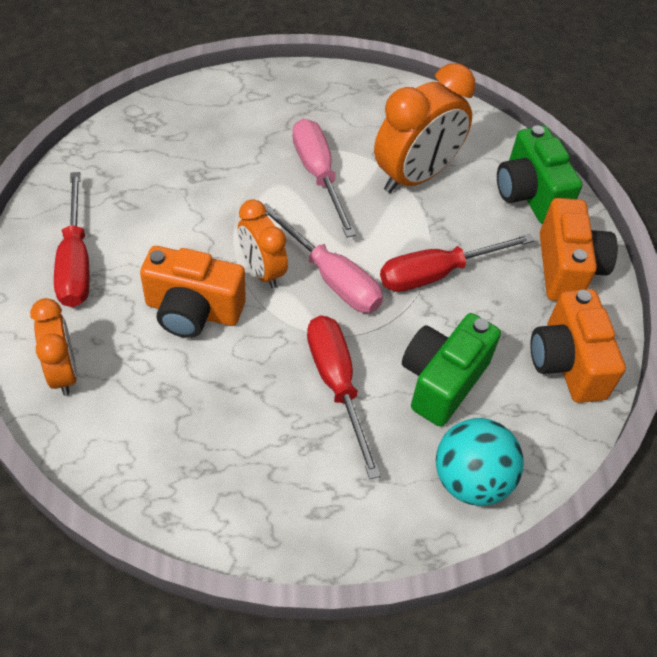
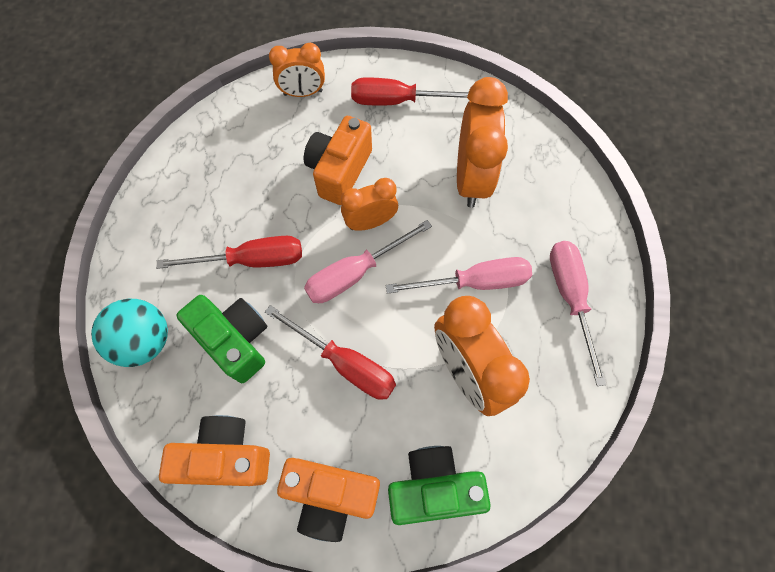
camera: 105 degrees right, 15 degrees up
(188, 183) = (471, 178): none -> orange clock
(319, 105) = (570, 297): none -> pink screwdriver
(437, 273) = (345, 363): red screwdriver -> red screwdriver turned 135 degrees clockwise

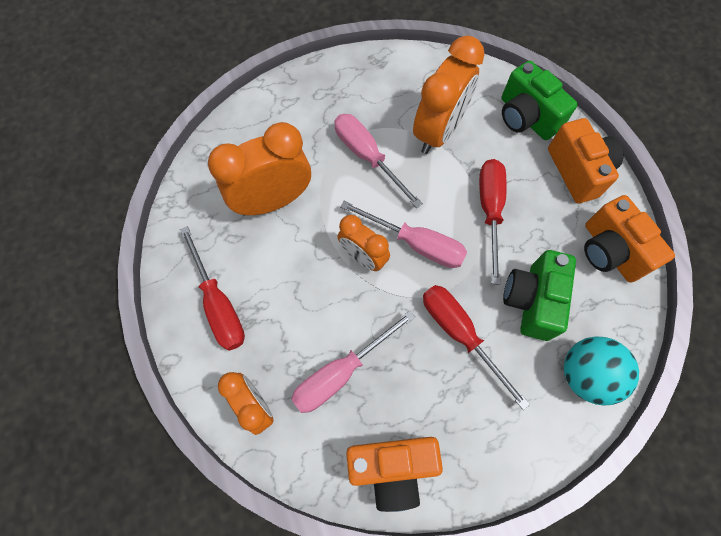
camera: 120 degrees left, 0 degrees up
(339, 171) = (328, 312): orange camera -> orange camera (392, 467)
(570, 297) = (340, 93): pink screwdriver -> pink screwdriver (341, 372)

